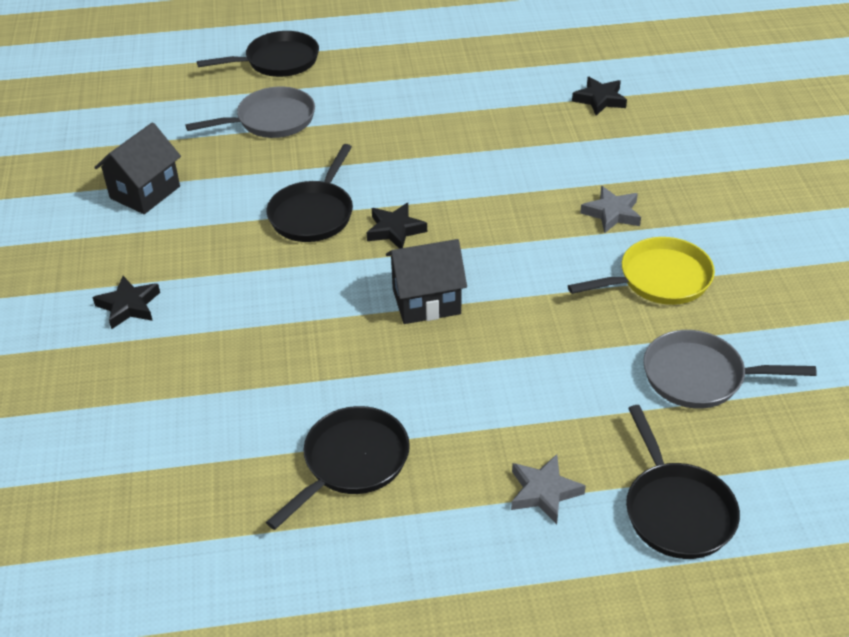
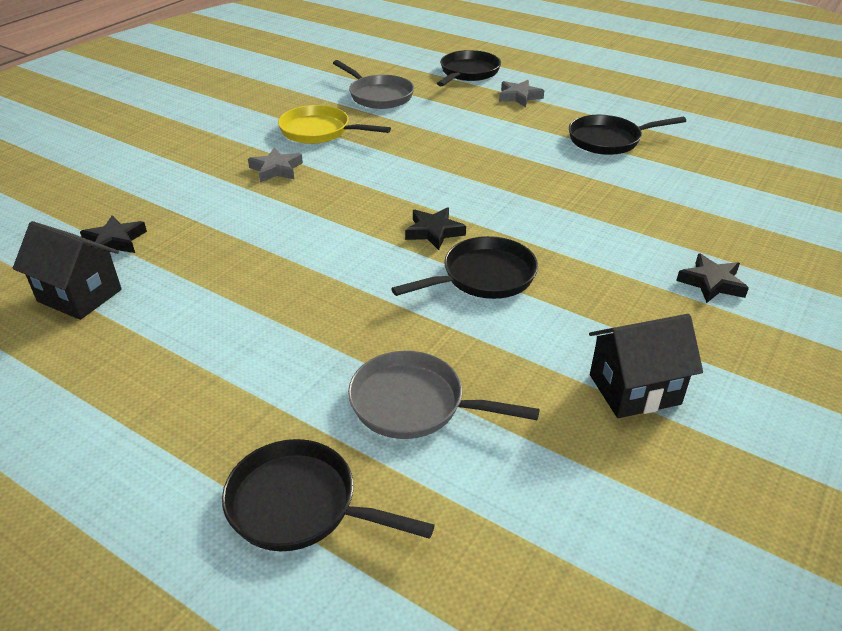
camera: 140 degrees left, 5 degrees down
(426, 301) = (472, 183): black house -> black house (79, 295)

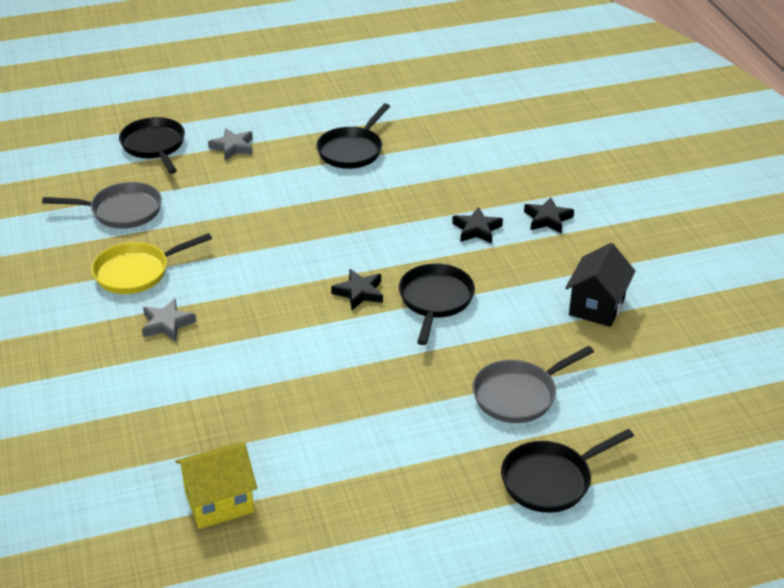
camera: 50 degrees left, 0 degrees up
(79, 295) = (219, 502): black house -> yellow house
(115, 241) = (162, 456): black star -> black star (477, 229)

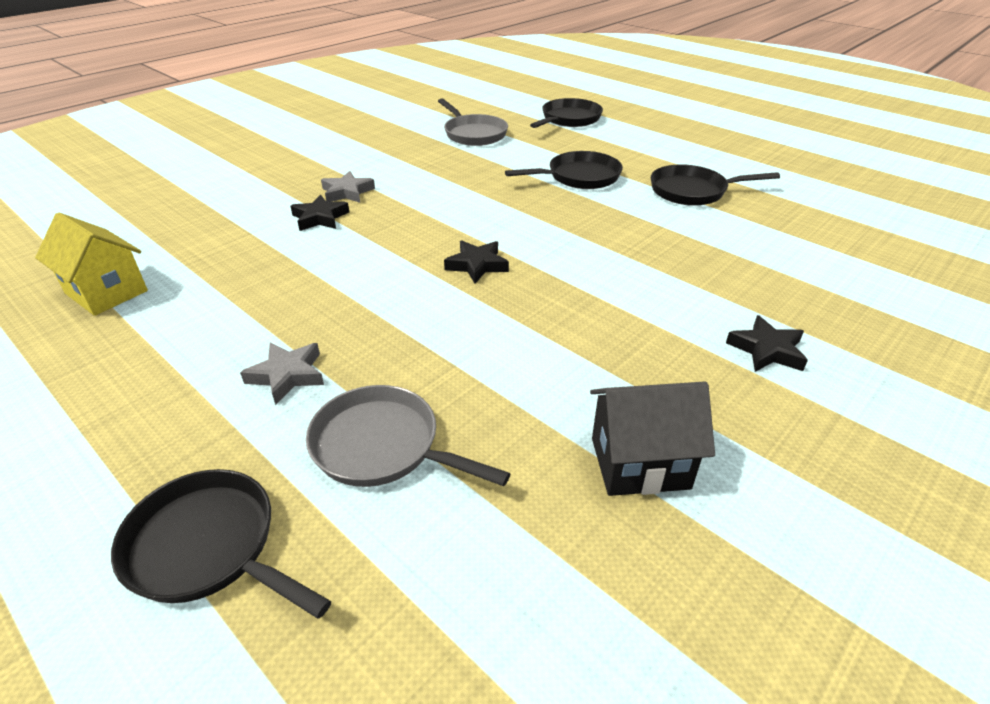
camera: 60 degrees right, 0 degrees up
(137, 272) = (404, 161): yellow pan -> none
(233, 147) = (612, 144): grey star -> grey star (287, 375)
(435, 300) = (511, 316): black pan -> black pan (579, 177)
(477, 229) = (672, 302): black star -> black star (320, 218)

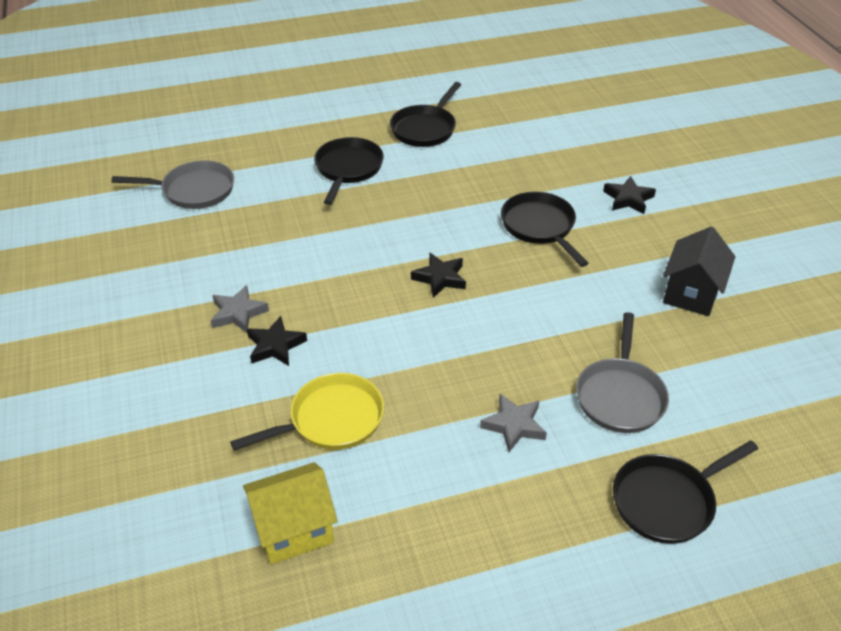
camera: 60 degrees left, 5 degrees up
(244, 269) = (331, 420): none -> yellow pan
(383, 446) = (620, 395): grey pan -> grey pan turned 45 degrees counterclockwise
(569, 119) = (228, 124): black pan -> black pan (540, 227)

